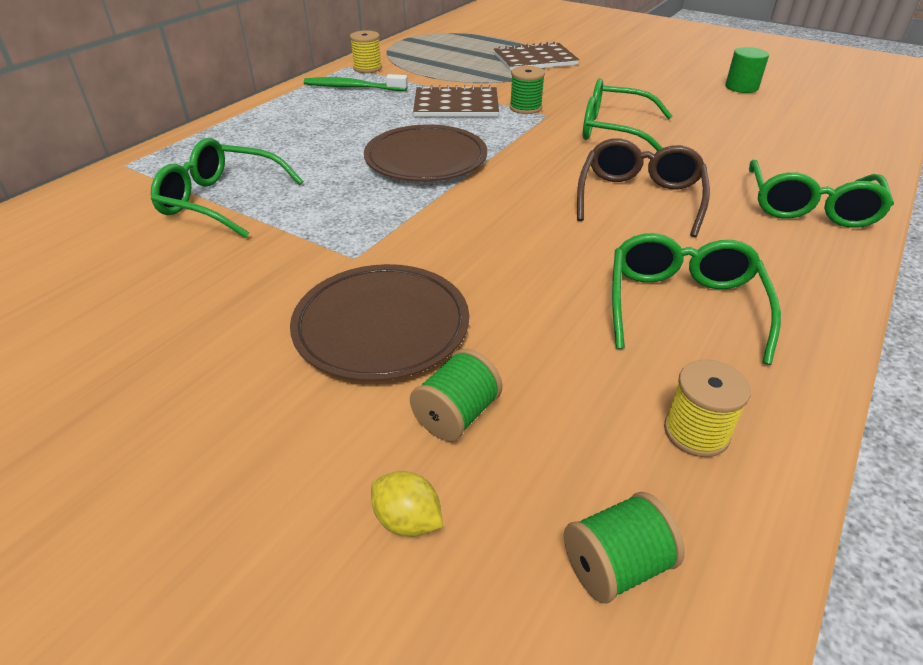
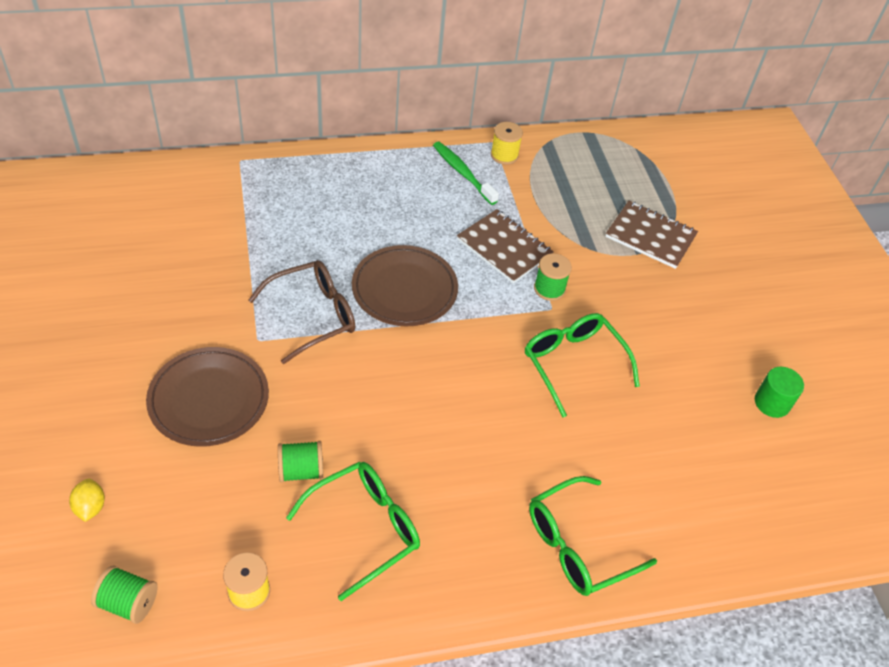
camera: 40 degrees right, 10 degrees up
(220, 200) = (250, 235): green glasses -> none
(456, 415) = (171, 479): green spool -> green spool (301, 471)
(639, 198) = (480, 436): brown glasses -> brown glasses (313, 315)

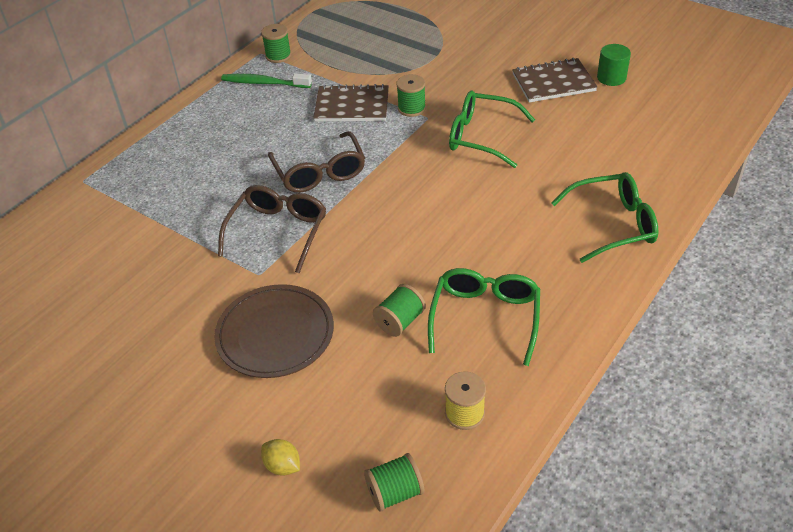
camera: 35 degrees left, 5 degrees down
(404, 289) = (320, 173): brown plate -> brown glasses
(504, 155) = (278, 56): yellow spool -> green spool
(577, 545) = (613, 224): green glasses -> green glasses turned 120 degrees counterclockwise
(650, 236) = (432, 41): brown notebook -> brown notebook (553, 82)

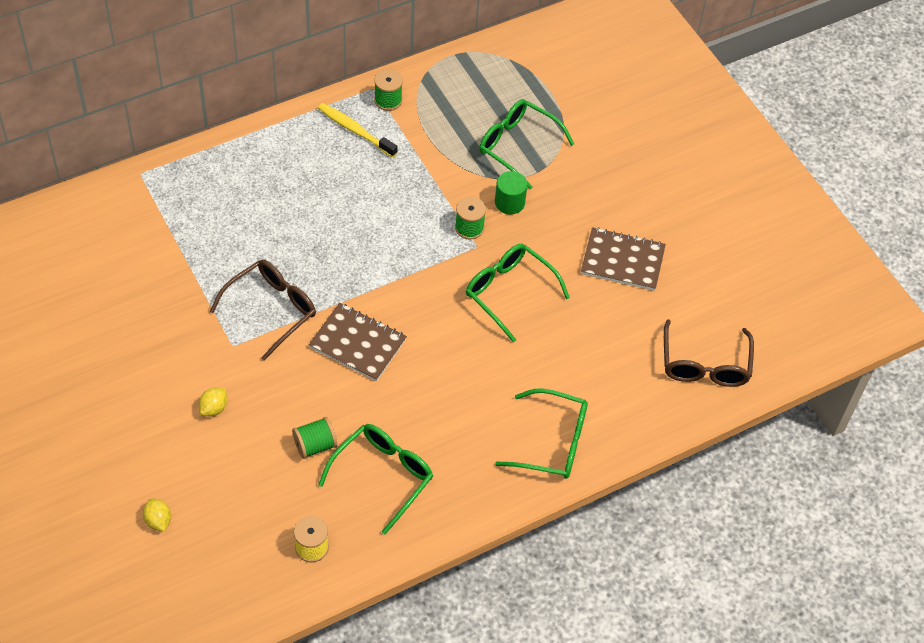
camera: 20 degrees right, 10 degrees up
(264, 83) = (355, 130): green toothbrush -> yellow toothbrush
(275, 334) = (214, 408): brown plate -> yellow lemon
(320, 173) = (342, 263): brown glasses -> brown glasses (705, 365)
(352, 106) = (417, 198): brown notebook -> brown notebook (358, 343)
(395, 492) = (223, 581): green spool -> none
(407, 46) = (517, 146): none -> green glasses
(611, 78) = (682, 282): green cylinder -> green cylinder (509, 202)

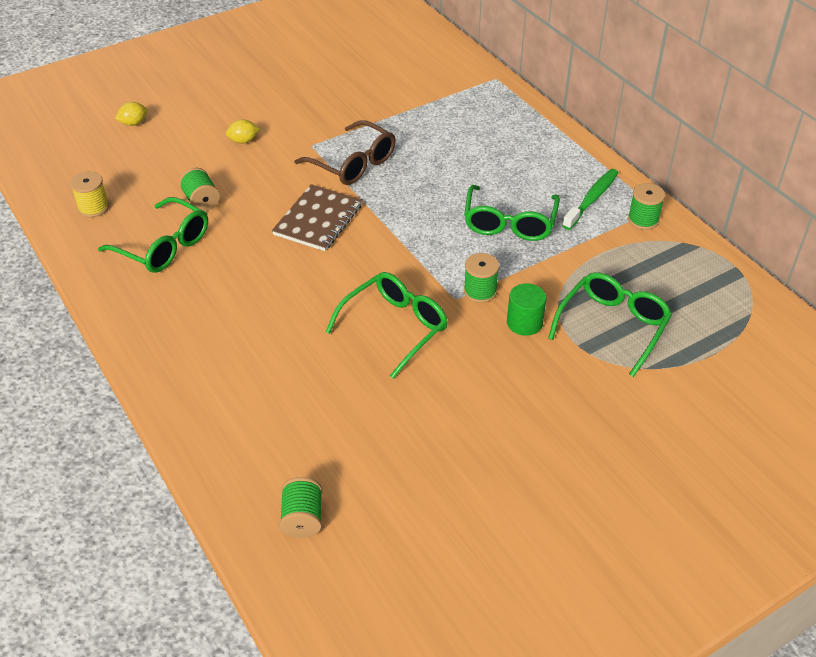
camera: 90 degrees right, 10 degrees down
(214, 408) = (243, 141): yellow lemon -> yellow lemon turned 45 degrees counterclockwise
(355, 130) = (592, 199): yellow toothbrush -> green toothbrush
(553, 443) = (194, 371): green glasses -> green glasses (509, 223)
(622, 260) = (458, 430): brown notebook -> none
(705, 365) = (302, 518): brown glasses -> green spool

